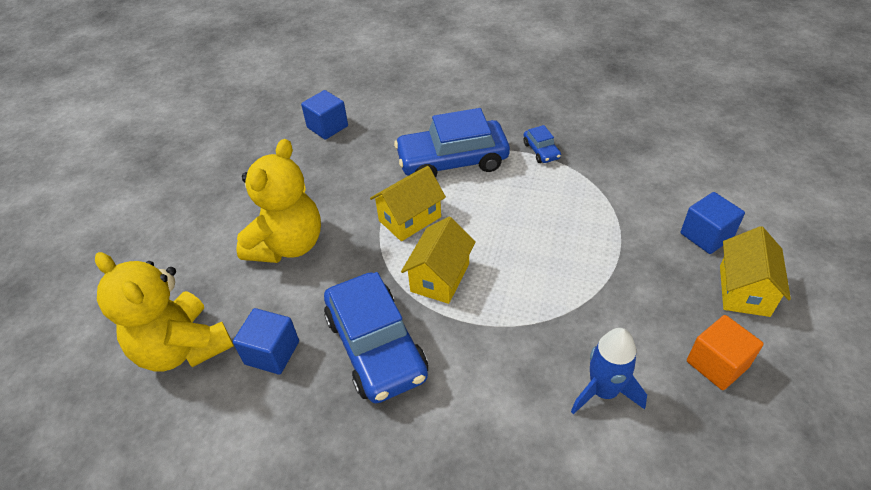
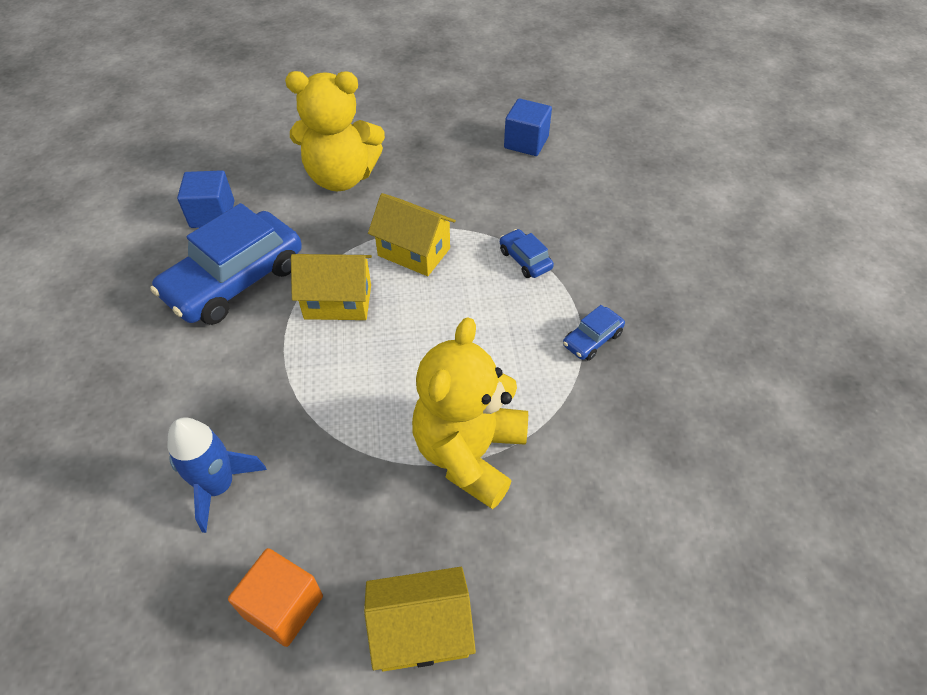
camera: 65 degrees right, 5 degrees up
(183, 348) = (205, 161): yellow teddy bear -> yellow teddy bear (469, 453)
(452, 161) = (525, 260): blue car -> blue car, size x0.44
(706, 235) = (513, 568): blue cube -> none

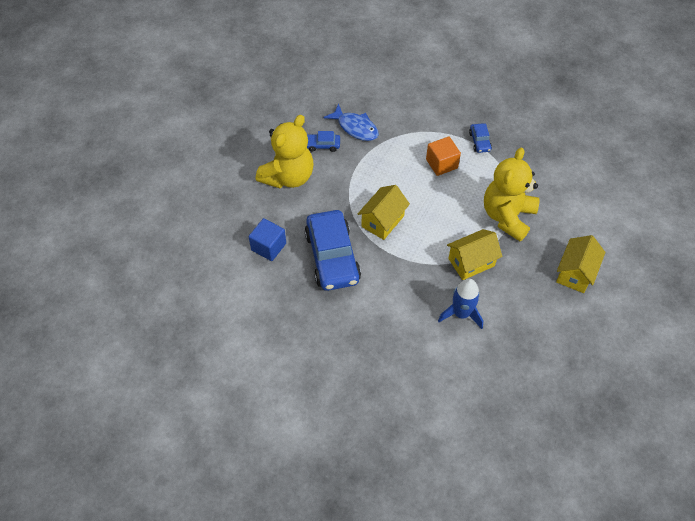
camera: 55 degrees left, 5 degrees up
(283, 606) = (536, 313): orange cube -> orange cube (441, 164)
(414, 252) = (373, 175): yellow house -> yellow house (471, 262)
(469, 453) = (507, 216): yellow teddy bear -> yellow teddy bear turned 60 degrees clockwise
(482, 196) = (355, 128): none -> blue fish
(525, 260) = (413, 136): blue car -> blue car (322, 145)
(526, 142) = (330, 88): blue cube -> none

